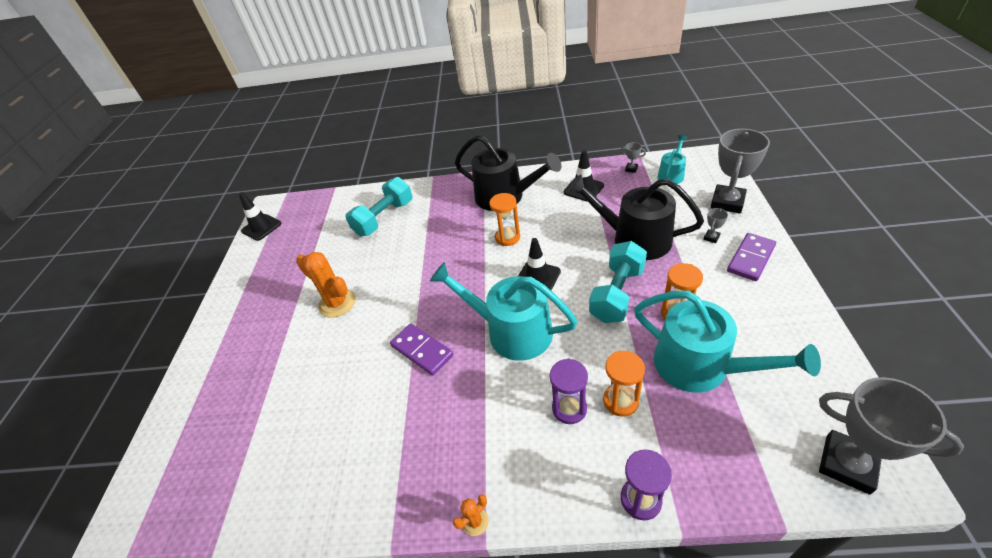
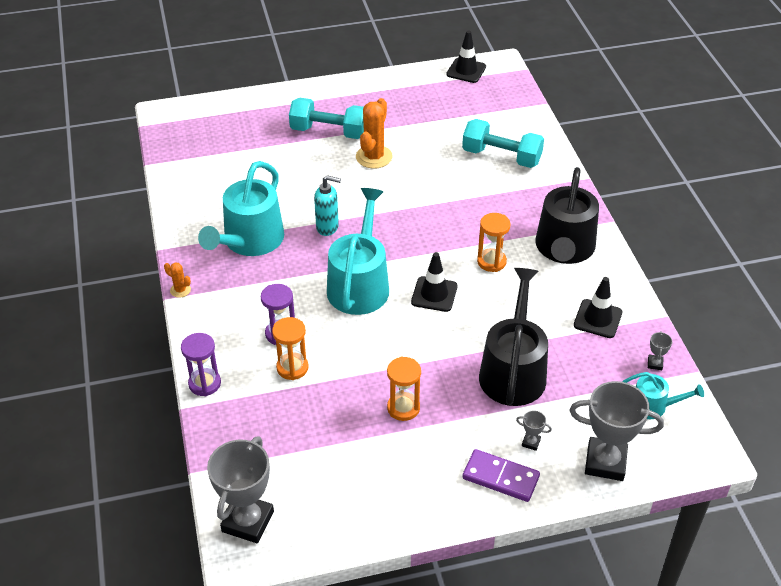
camera: 70 degrees right, 0 degrees up
(422, 351) = (328, 227): purple domino -> turquoise soap dispenser
(617, 294) = (422, 359): turquoise dumbbell -> turquoise dumbbell (329, 132)
(700, 366) = (338, 425): turquoise watering can -> turquoise watering can (250, 241)

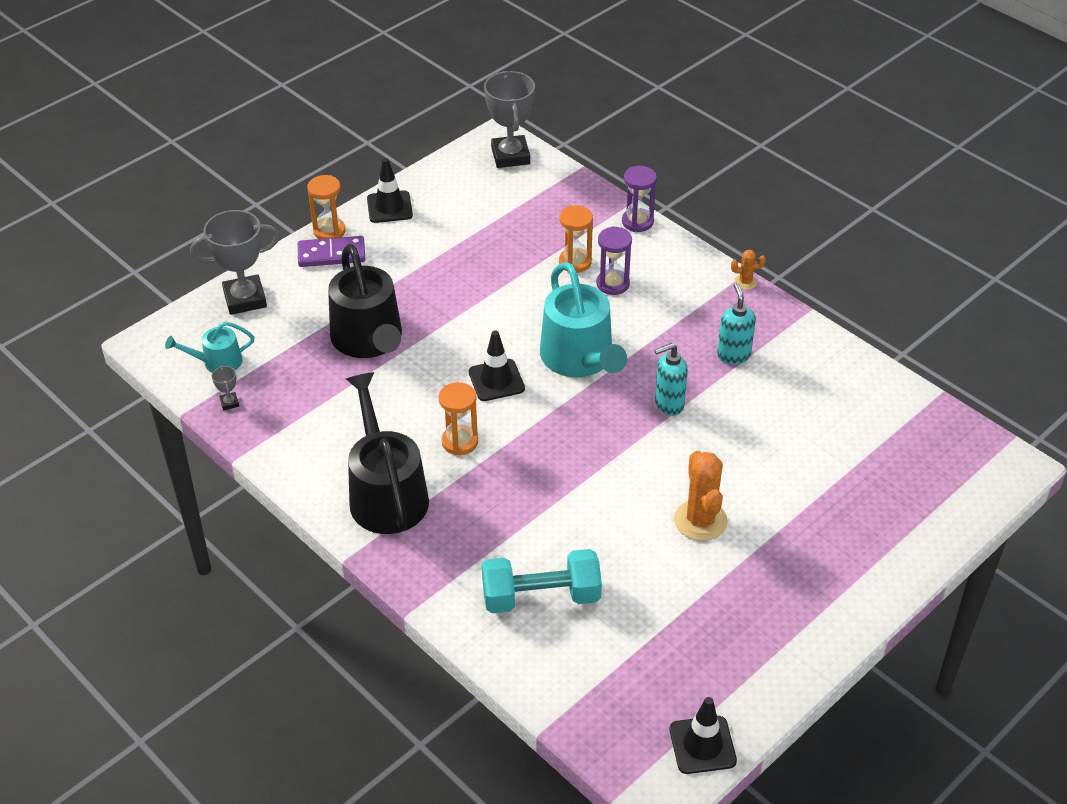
camera: 150 degrees right, 0 degrees up
(250, 241) = (733, 355): turquoise watering can -> turquoise soap dispenser
(329, 132) = (789, 533): turquoise dumbbell -> none
(403, 408) = (450, 271): orange hourglass -> orange hourglass (329, 231)
(531, 442) = (319, 288): grey trophy -> none
(597, 319) = (309, 425): black traffic cone -> black traffic cone (389, 207)

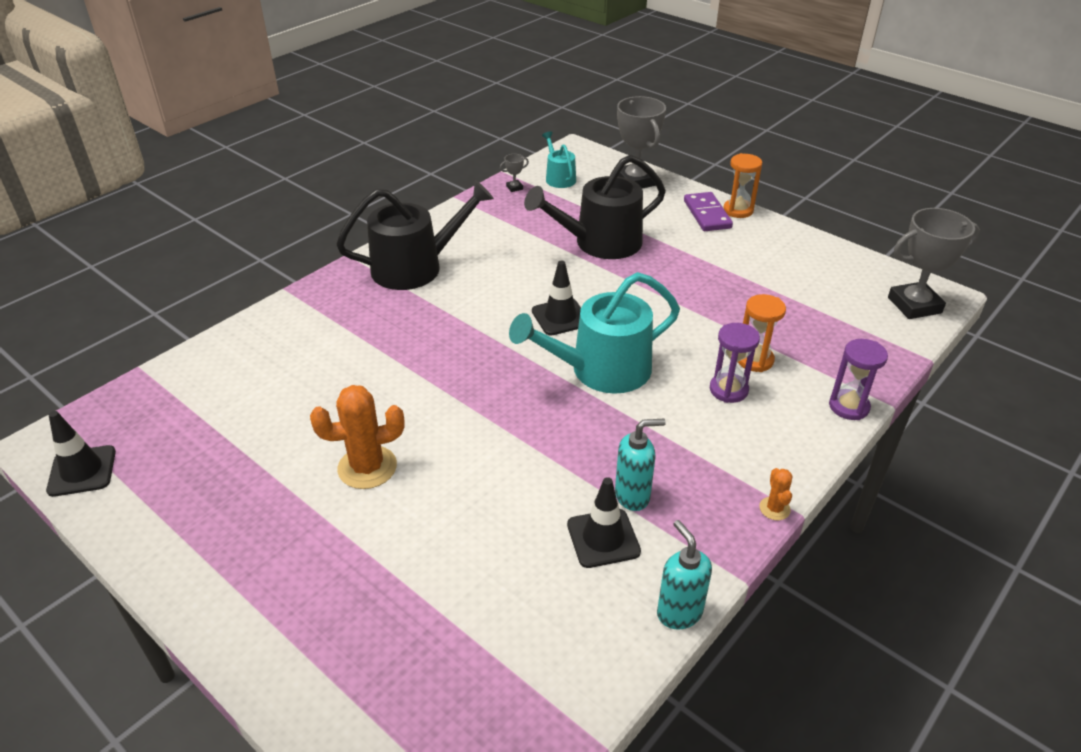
camera: 85 degrees right, 5 degrees down
(389, 207) = (788, 238): black traffic cone -> black traffic cone (603, 538)
(460, 442) = (477, 301): orange hourglass -> none
(541, 596) = (286, 359): turquoise dumbbell -> none
(668, 405) = (541, 439): turquoise soap dispenser -> turquoise soap dispenser (679, 612)

